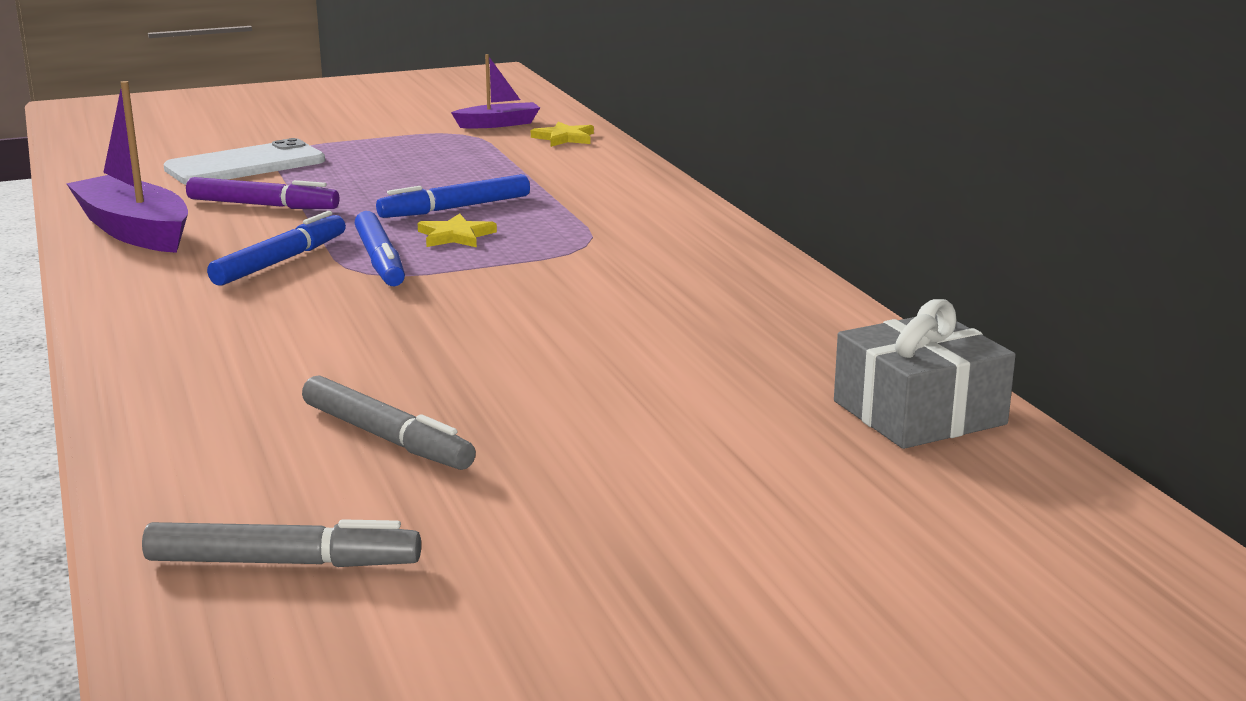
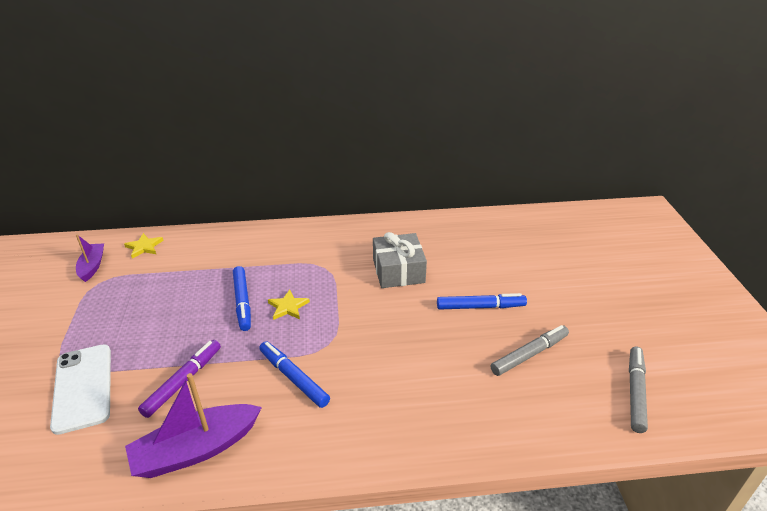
camera: 75 degrees left, 15 degrees up
(380, 260) = (312, 338): blue marker -> blue marker (480, 307)
(919, 413) = (523, 225): grey gift -> grey gift (398, 271)

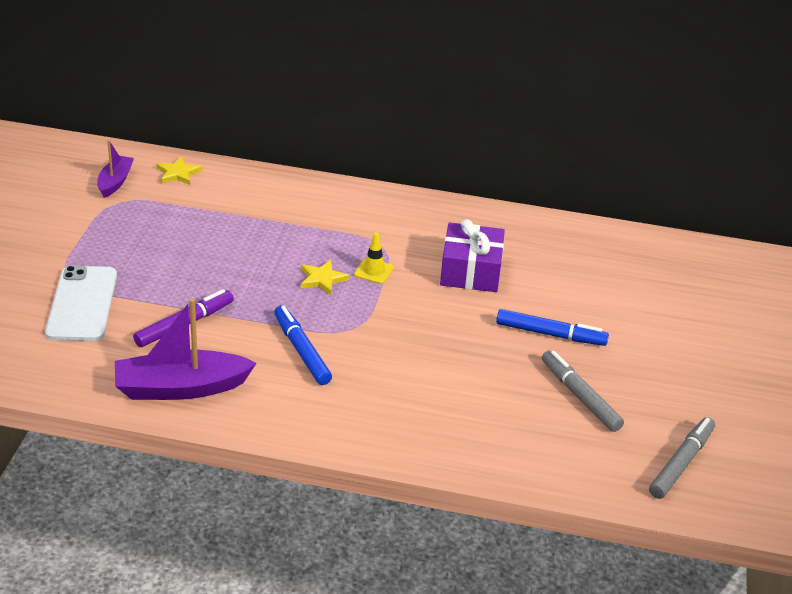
camera: 15 degrees right, 0 degrees up
(242, 302) = (272, 261): blue marker -> none
(326, 290) = (373, 271): none -> yellow traffic cone
(398, 271) = (470, 271): grey gift -> purple gift
(529, 354) = (580, 396): grey marker -> grey marker turned 105 degrees counterclockwise

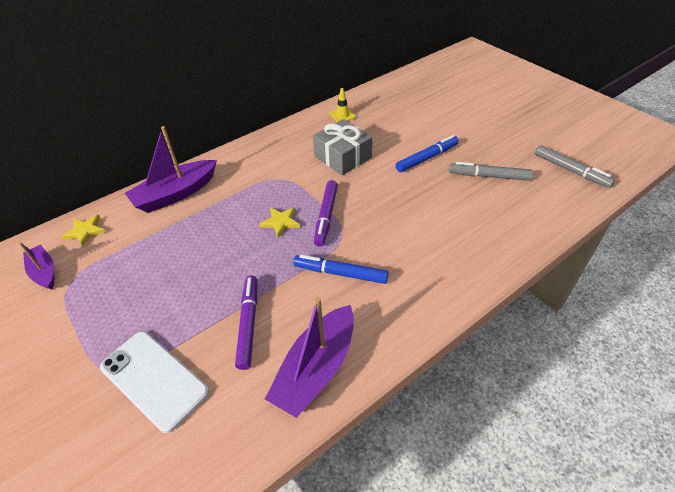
camera: 45 degrees left, 10 degrees up
(281, 194) = (176, 194): none -> purple boat
(365, 304) = (326, 216): none -> purple marker
(373, 271) = (299, 195): yellow traffic cone -> yellow traffic cone (342, 115)
(470, 271) = (343, 157): purple gift -> grey gift
(681, 463) = (571, 171): grey marker -> grey marker turned 150 degrees clockwise

